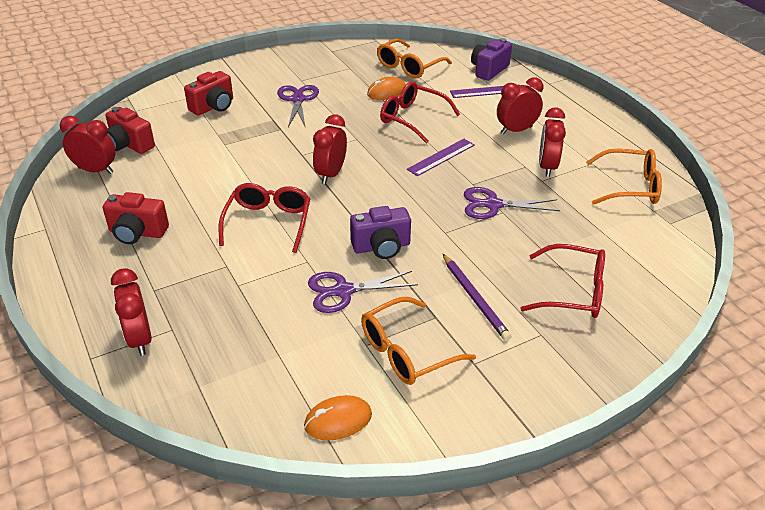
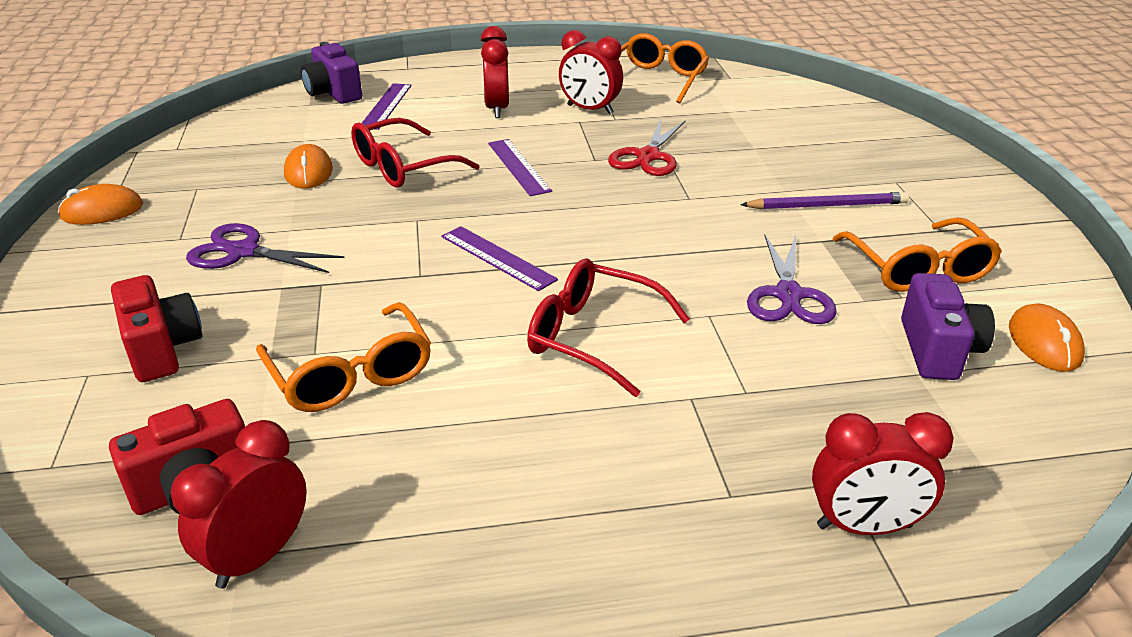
camera: 70 degrees left, 5 degrees down
(137, 233) = (542, 503): red camera -> none
(314, 53) = (102, 211): none -> orange mouse
(331, 174) = (497, 258): red clock -> purple ruler
(381, 247) = (701, 248): purple camera -> purple camera (938, 350)
(409, 67) = (255, 142): orange glasses -> orange glasses (351, 375)
(493, 205) = (648, 156): purple scissors -> red scissors
(573, 292) = (829, 149): red glasses -> none

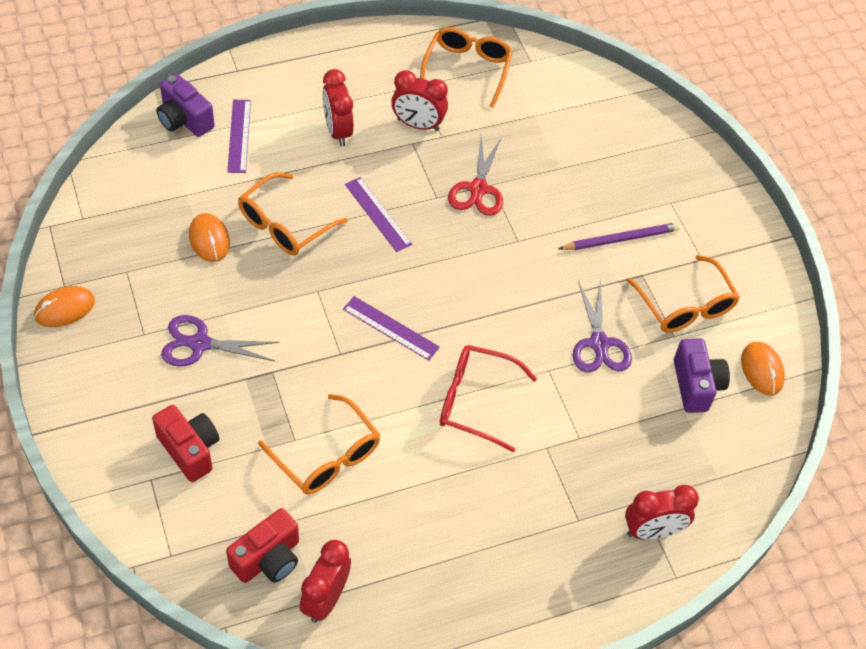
camera: 15 degrees left, 20 degrees up
(403, 167) = (284, 225): red glasses -> orange glasses

